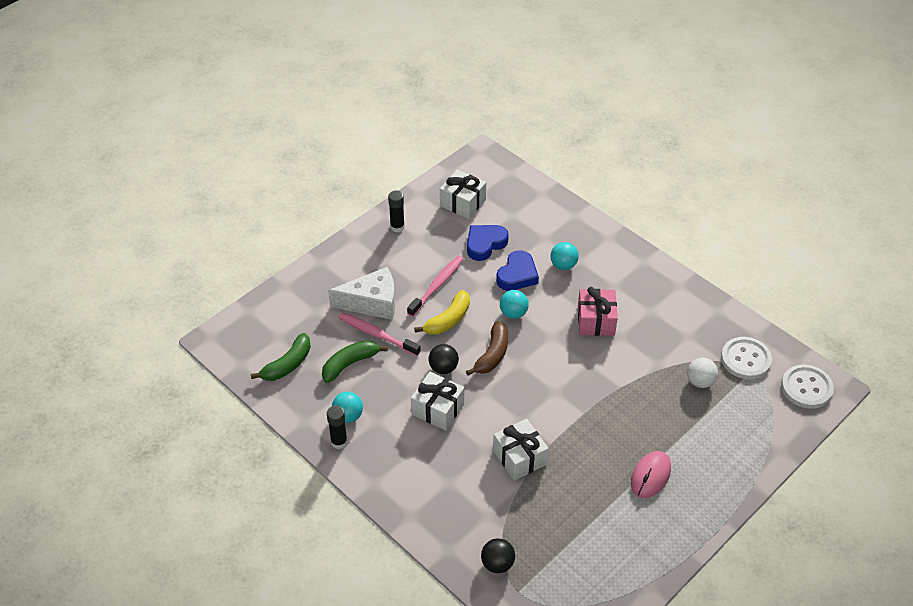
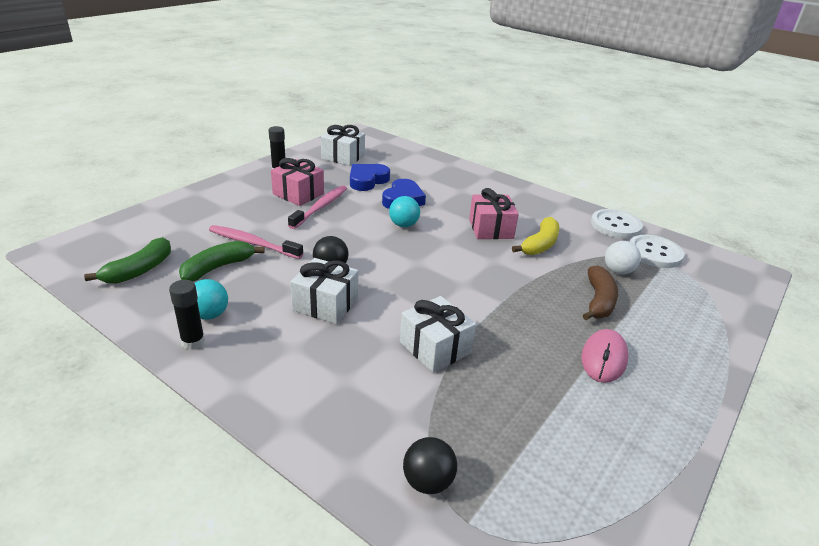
camera: 10 degrees left, 15 degrees down
(372, 303) = (249, 220): white cheese -> none
(416, 265) = (298, 194): none -> pink gift
(448, 320) = (334, 231): yellow banana -> yellow banana (540, 244)
(492, 355) = (386, 256): brown banana -> brown banana (598, 301)
(563, 265) = (447, 193): turquoise ball -> none
(806, 388) = (729, 273): white button -> white button (615, 225)

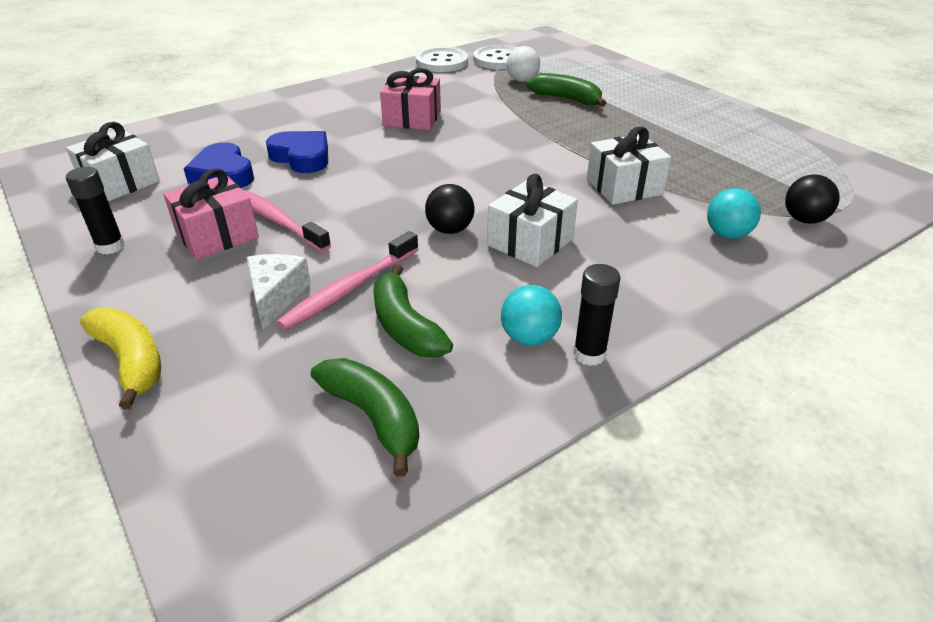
camera: 70 degrees left, 5 degrees up
(242, 223) = (276, 296): none -> white cheese
(403, 225) = (370, 166): turquoise ball -> turquoise ball (727, 234)
(540, 244) = (459, 102): yellow banana -> yellow banana (131, 361)
(598, 301) = (567, 99): brown banana -> green banana
(604, 358) = (648, 116): pink mouse -> none

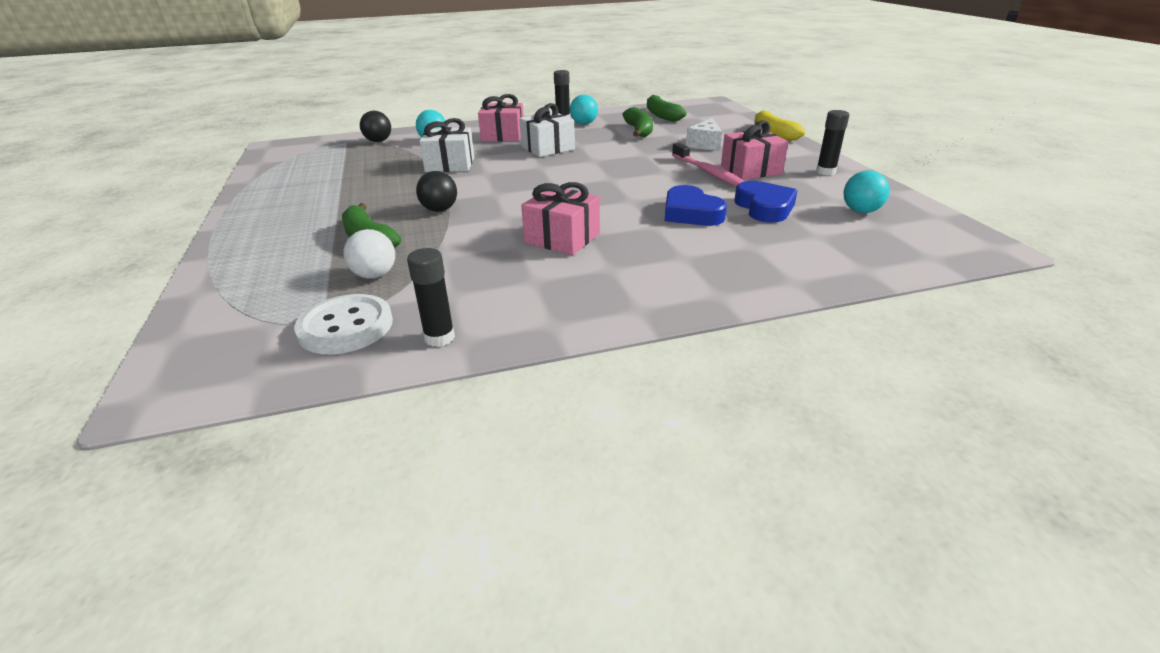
camera: 160 degrees left, 5 degrees down
(120, 183) = (861, 211): white gift -> turquoise ball
(349, 289) = (664, 142): pink toothbrush -> none
(442, 62) = (439, 337): white button -> black glue stick
(450, 230) = (591, 157): black ball -> black ball (439, 210)
(637, 267) = (503, 135): none -> pink gift

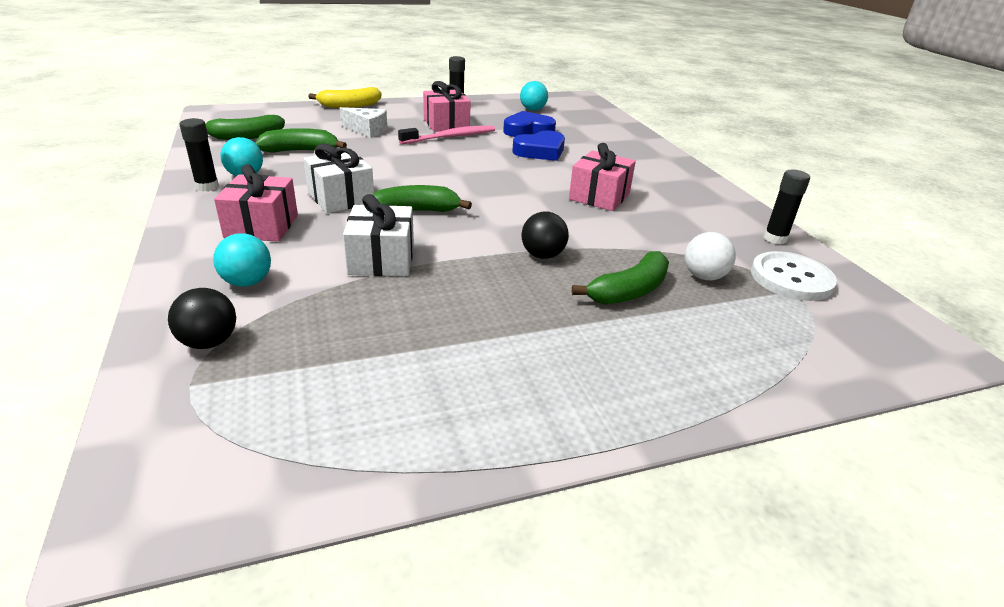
camera: 95 degrees left, 0 degrees up
(524, 169) = (415, 211): none -> green banana

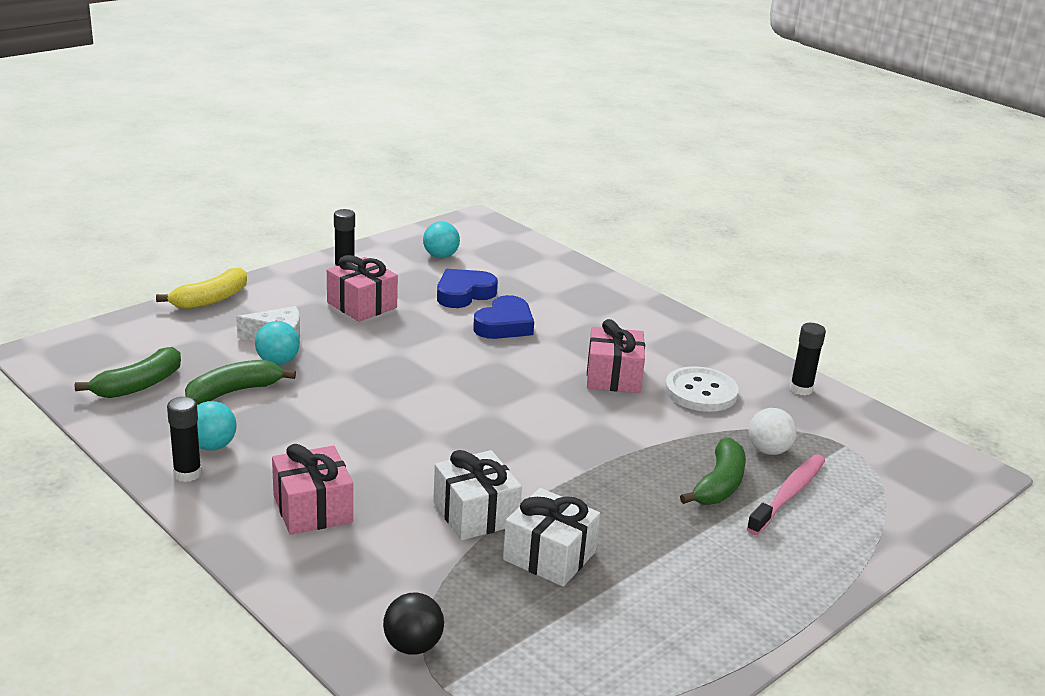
camera: 25 degrees left, 5 degrees down
(247, 282) = (375, 577): turquoise ball -> turquoise ball (278, 361)
(341, 198) = (356, 449): white gift -> white gift (549, 556)
(415, 211) = (450, 446): green banana -> none
(450, 137) = (387, 326): pink toothbrush -> pink toothbrush (788, 494)
(542, 255) = (617, 466): black ball -> none
(791, 278) = (837, 432): white button -> white button (701, 392)

